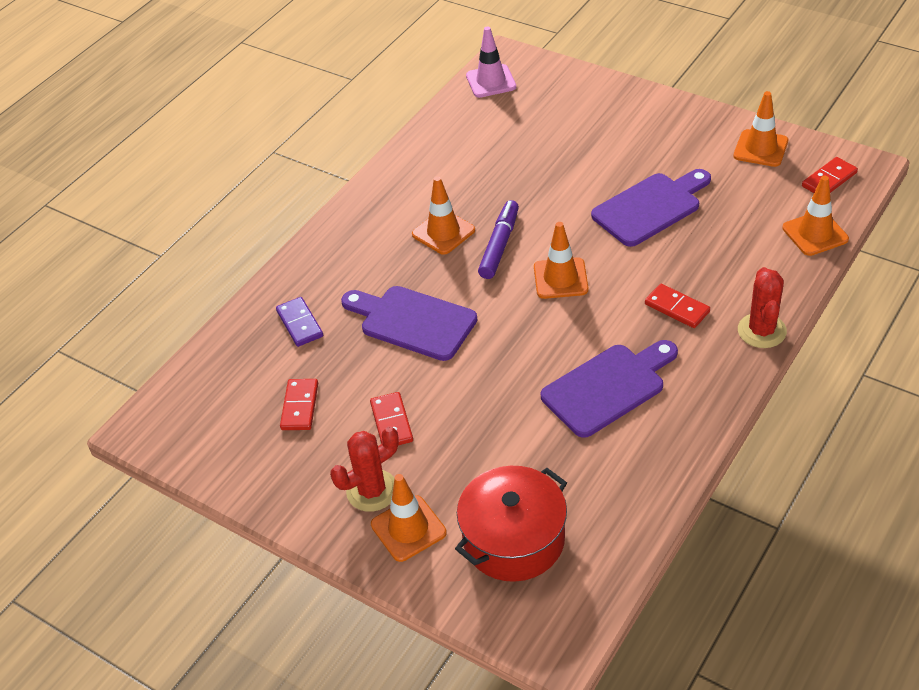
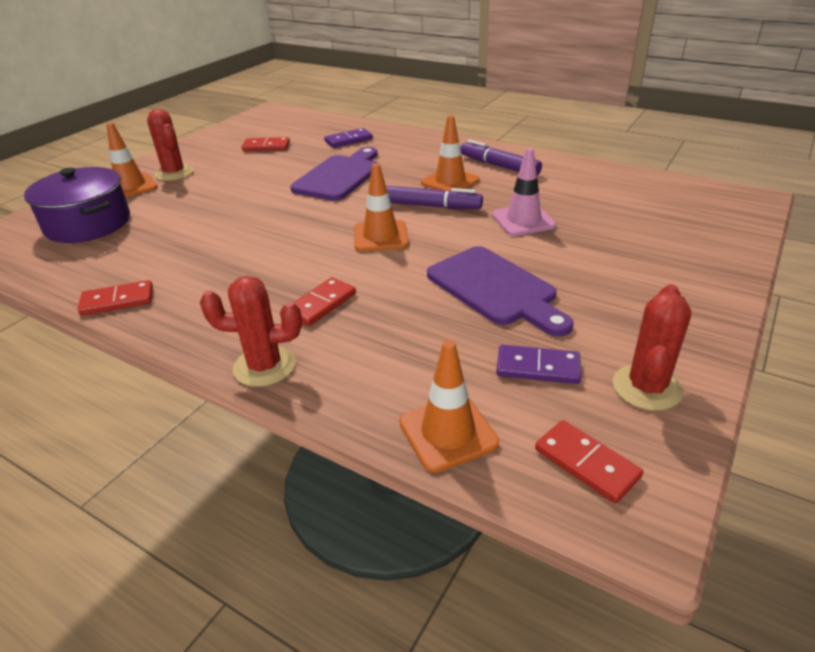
camera: 85 degrees right, 10 degrees down
(391, 422) = (235, 175): red domino -> red domino (117, 301)
(410, 196) = (499, 166): none -> purple marker
(491, 81) = (697, 192): pink traffic cone -> pink traffic cone (523, 220)
(514, 539) = (88, 224): red pot -> purple pot
(608, 387) = (224, 263): purple cutting board -> none
(746, 192) = (538, 367): none -> purple domino
(760, 148) = (646, 387): orange traffic cone -> red cactus

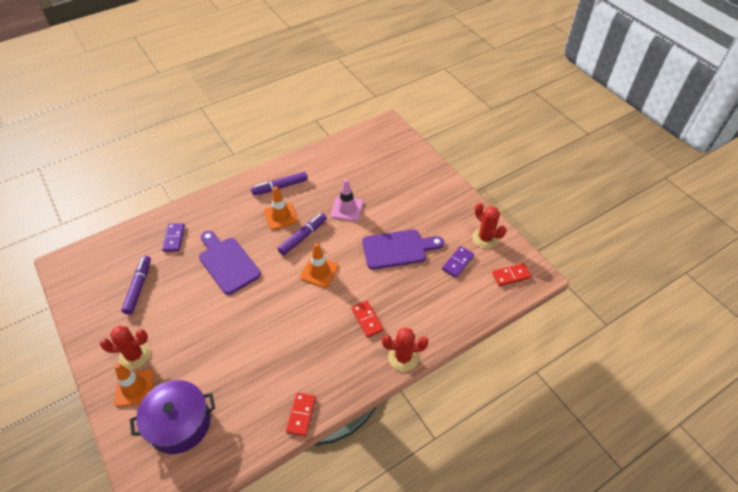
camera: 65 degrees left, 15 degrees up
(264, 366) = (403, 357): red cactus -> red cactus turned 60 degrees clockwise
(266, 147) = (138, 287): red domino -> purple marker
(448, 433) = (478, 307): orange traffic cone -> none

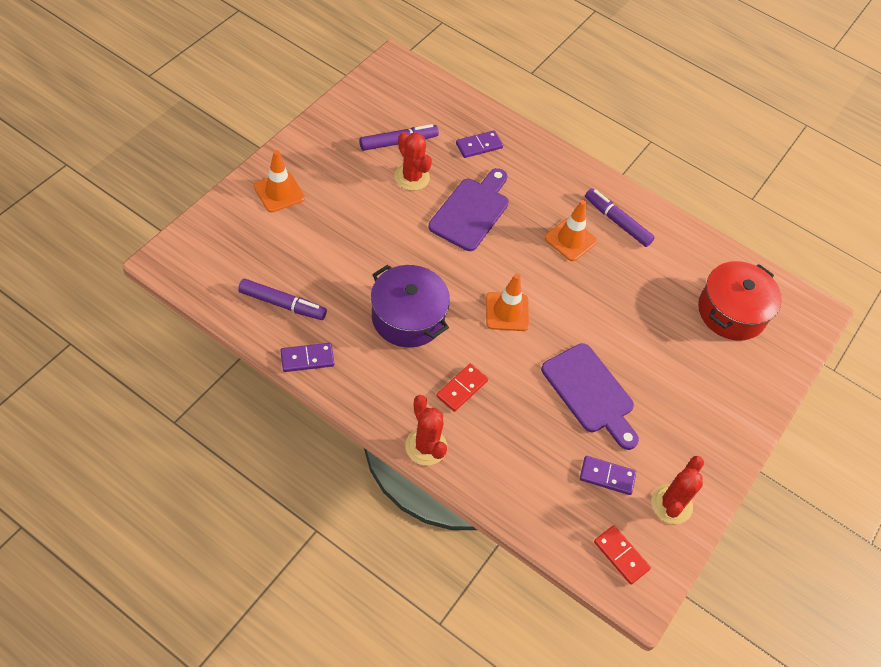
camera: 60 degrees right, 5 degrees up
(135, 355) = (315, 176): red cactus -> red cactus (412, 177)
(179, 423) = (255, 248): purple pot -> purple pot (408, 317)
(301, 415) = (307, 358): red domino -> purple domino
(303, 237) = (551, 275): purple marker -> purple marker (282, 304)
(347, 209) = (624, 310): pink traffic cone -> none
(371, 159) = (731, 312): none -> red pot

